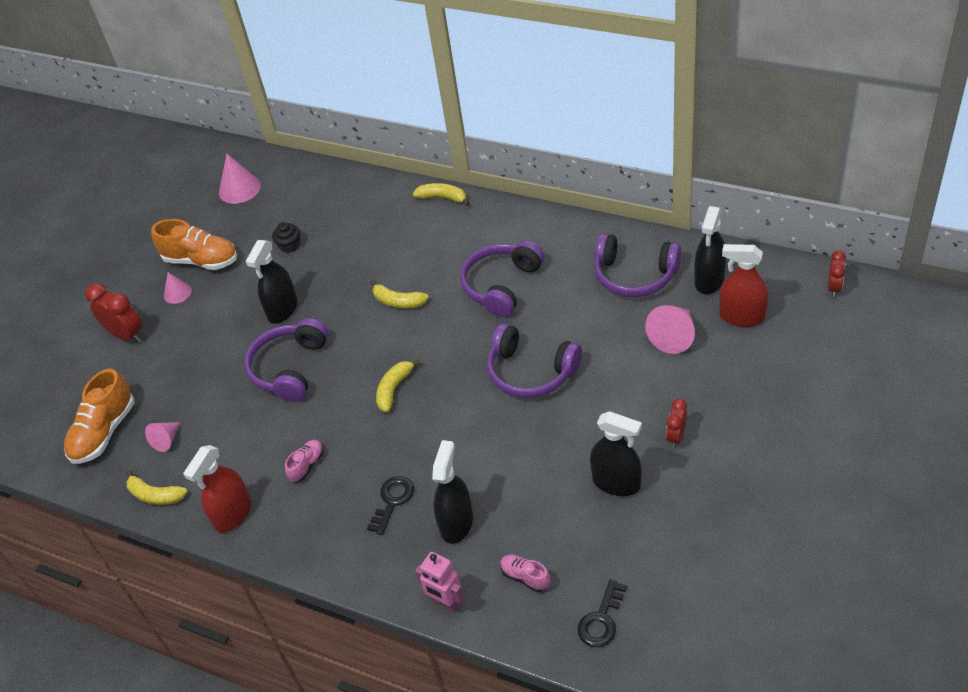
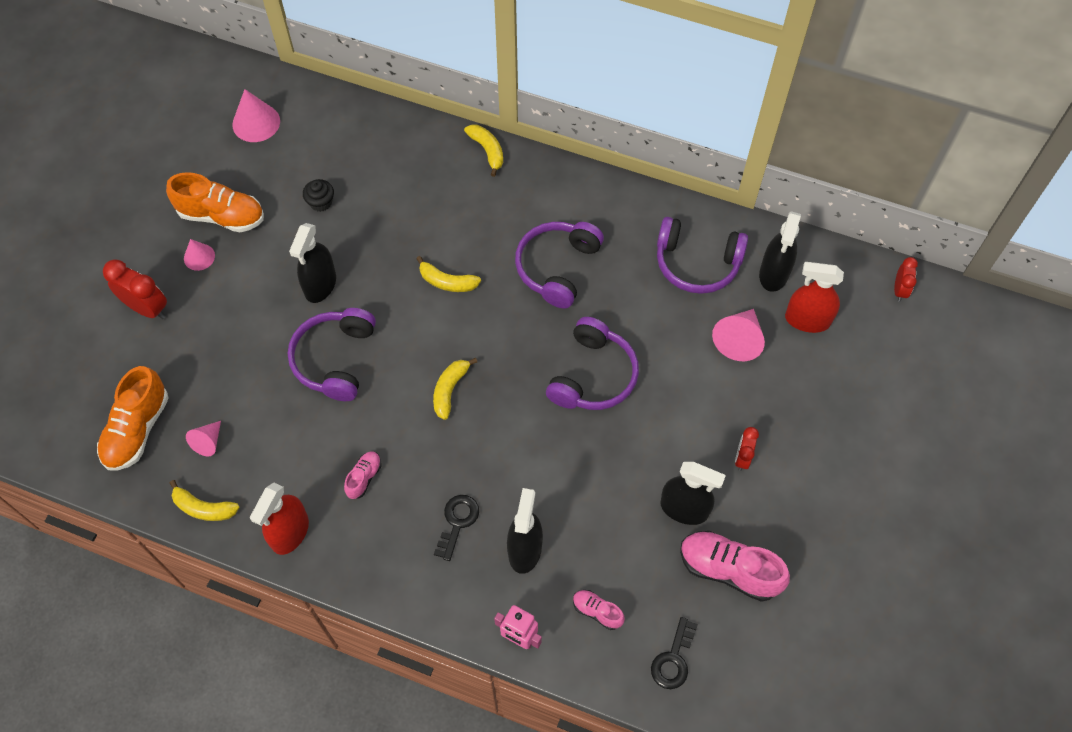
camera: 10 degrees left, 15 degrees up
(442, 198) = (487, 151): yellow banana -> yellow banana turned 45 degrees clockwise
(531, 372) = (593, 375): purple headphones -> purple headphones turned 90 degrees counterclockwise
(660, 536) = (728, 570): none -> pink shoe

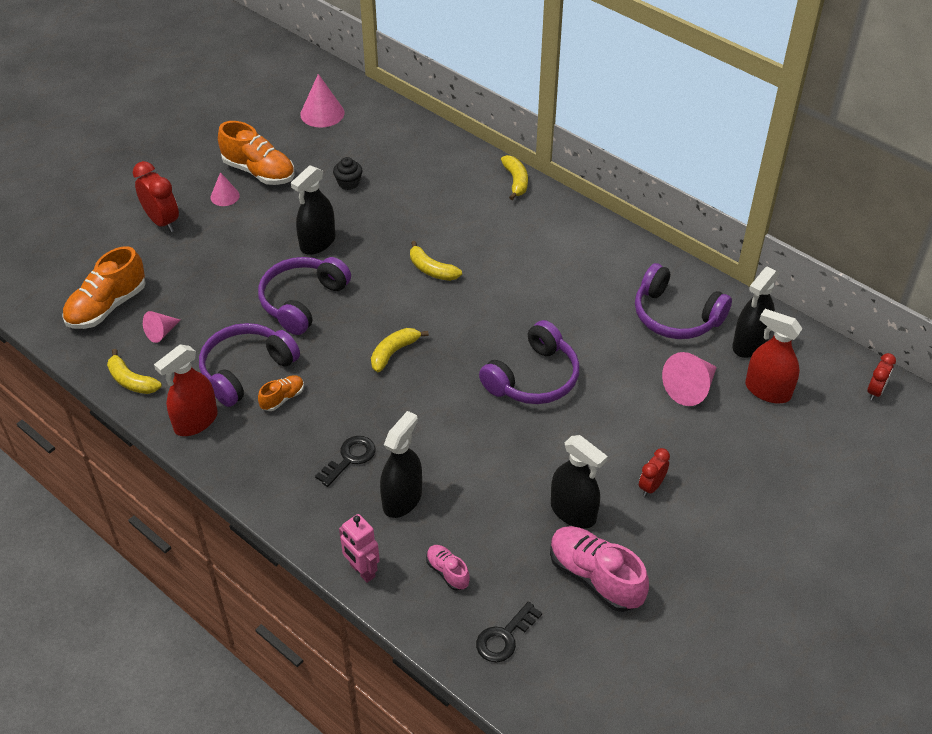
camera: 20 degrees right, 15 degrees down
(364, 477) = (282, 398): pink shoe -> orange shoe
(557, 267) = (539, 285): purple headphones -> purple headphones (246, 370)

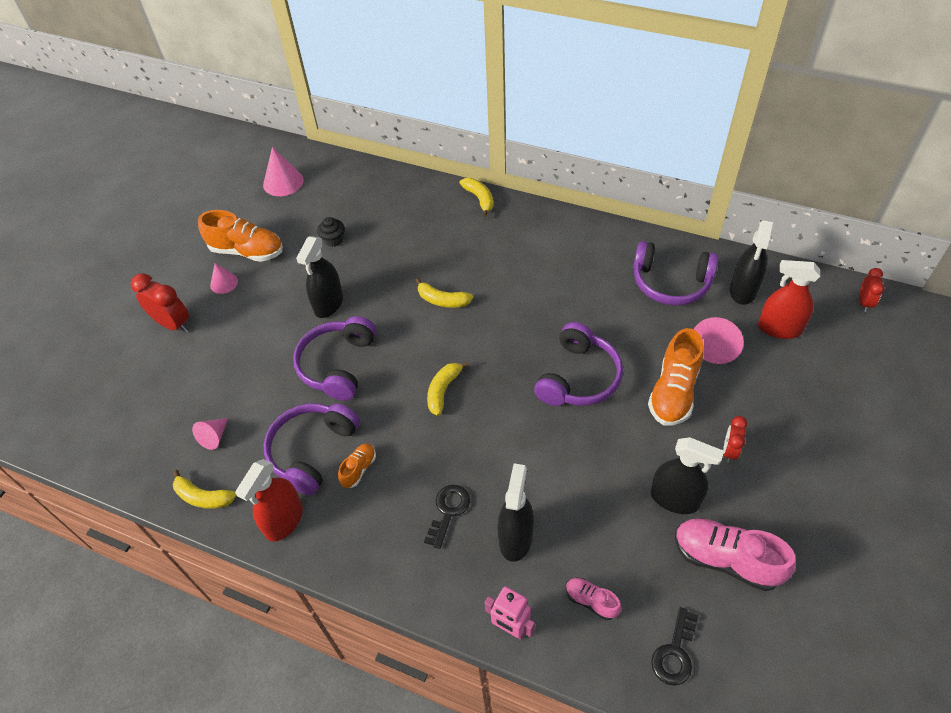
camera: 15 degrees left, 5 degrees up
(107, 307) = (150, 426): orange shoe -> orange shoe (673, 392)

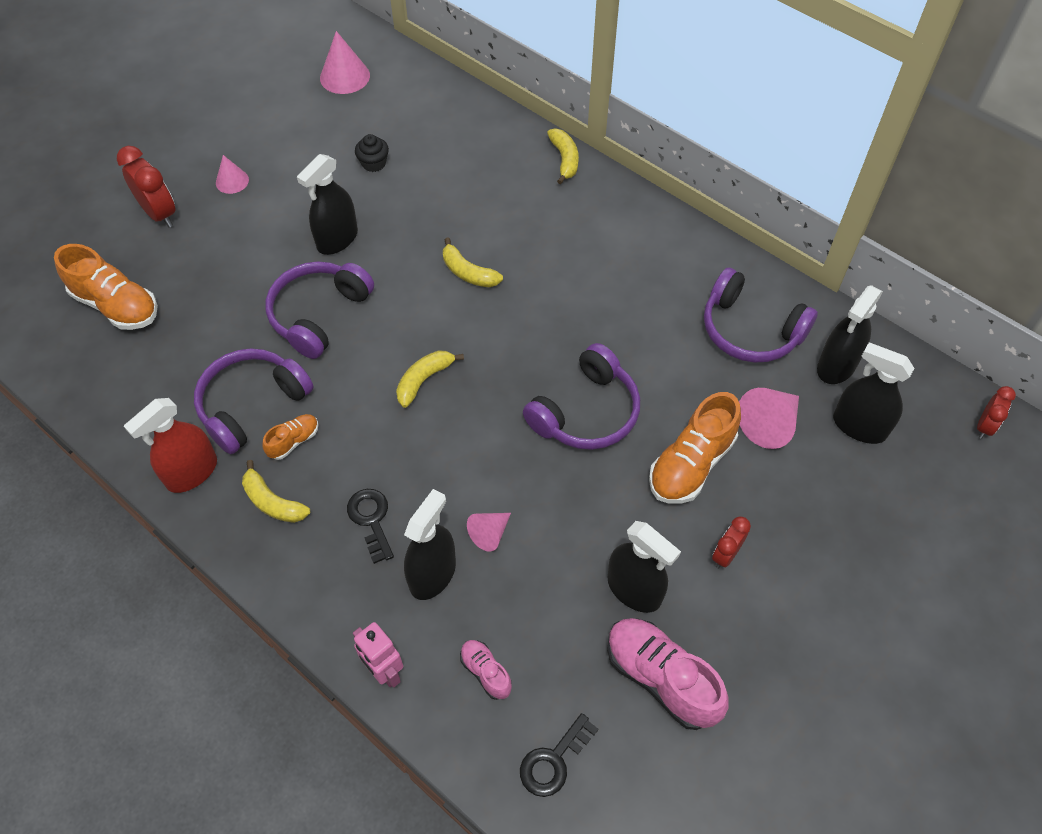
camera: 15 degrees right, 5 degrees up
(203, 497) = (118, 419): yellow banana -> yellow banana (273, 502)
(214, 437) = (155, 356): pink cone -> pink cone (489, 534)
(247, 251) = (272, 150): orange shoe -> orange shoe (116, 305)
(448, 511) = (371, 520): black key -> black key turned 60 degrees counterclockwise
(779, 328) = (859, 426): red spray bottle -> black spray bottle

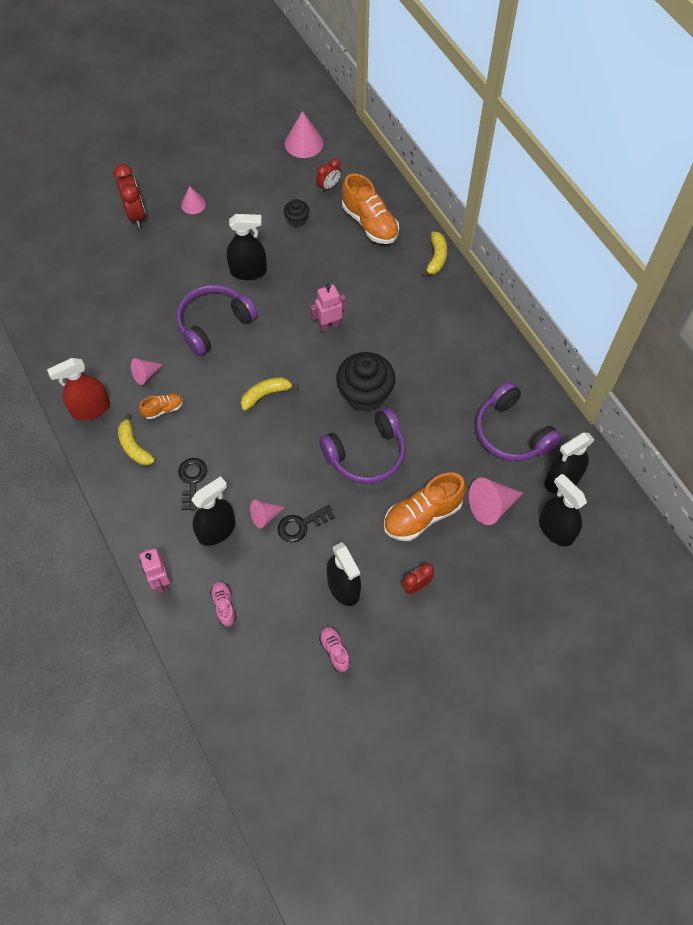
camera: 20 degrees right, 5 degrees up
(116, 305) = (84, 275): orange shoe -> orange shoe (370, 223)
(252, 405) = (146, 375): purple headphones -> pink cone
(337, 239) = (248, 271): black spray bottle -> black spray bottle turned 150 degrees counterclockwise
(468, 273) = (329, 325): yellow banana -> pink robot
(551, 340) = (365, 394): none -> black cupcake
(554, 760) = (243, 676): black key -> black key (301, 525)
(661, 678) = (335, 651): pink shoe -> pink shoe, size x0.51
(984, 426) = (649, 561): red clock -> red clock (329, 186)

